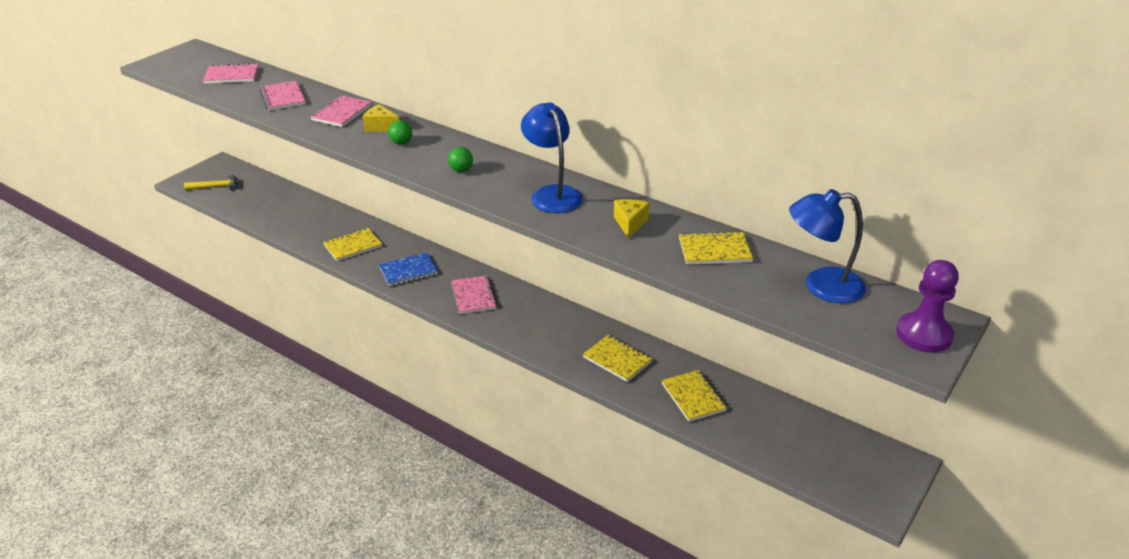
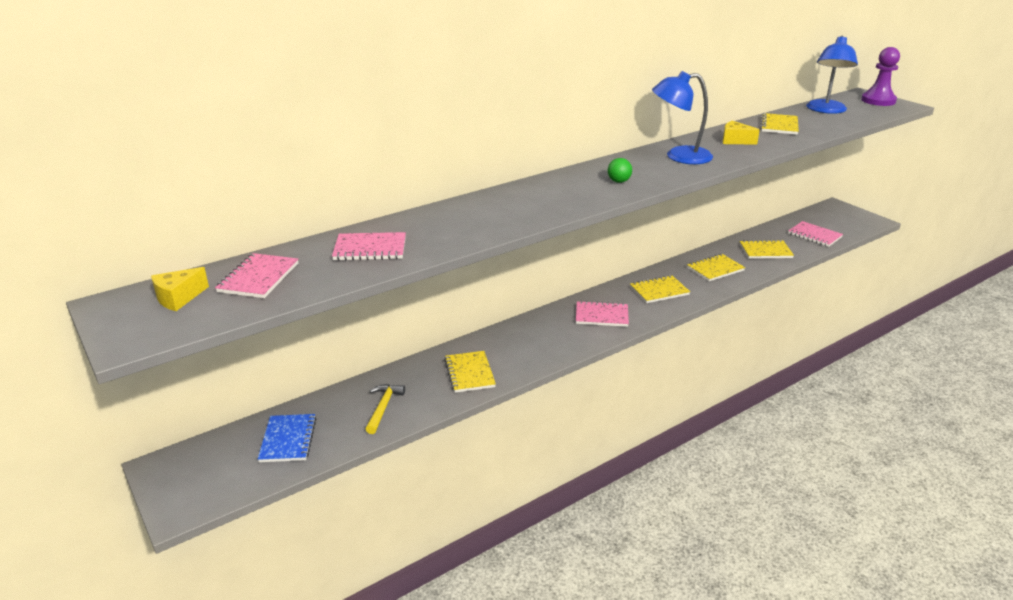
camera: 70 degrees left, 5 degrees down
(216, 186) = (229, 474): yellow hammer -> yellow hammer (383, 408)
(341, 113) = (447, 220): pink notebook -> pink notebook (814, 235)
(380, 126) = (499, 205): yellow cheese -> yellow cheese (178, 298)
(401, 142) = (544, 199): green ball -> none
(408, 271) = (540, 344): blue notebook -> blue notebook (288, 440)
(542, 325) = (659, 291): none -> yellow notebook

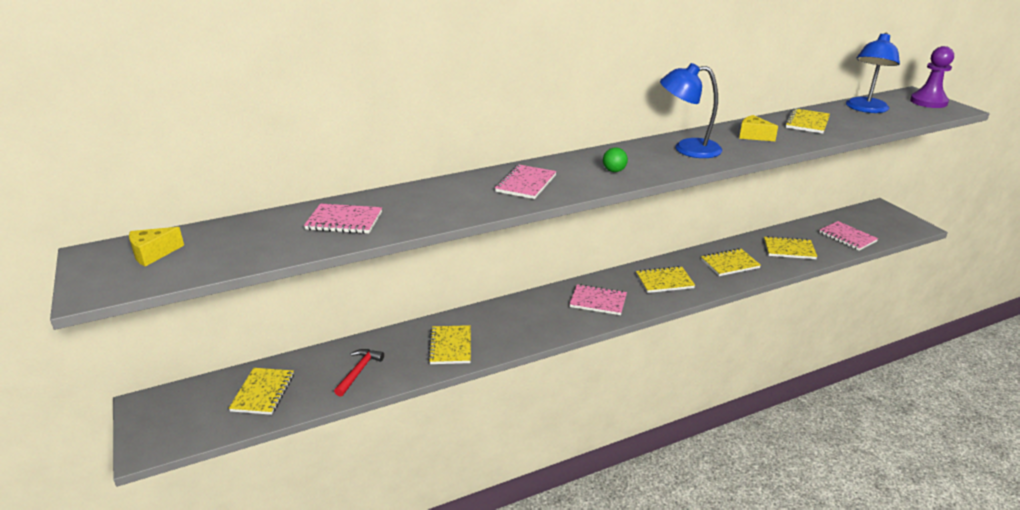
camera: 10 degrees right, 0 degrees up
(258, 278) = (231, 241): pink notebook -> pink notebook (525, 183)
(288, 440) = (263, 392): blue notebook -> yellow notebook
(383, 408) = (359, 371): yellow hammer -> red hammer

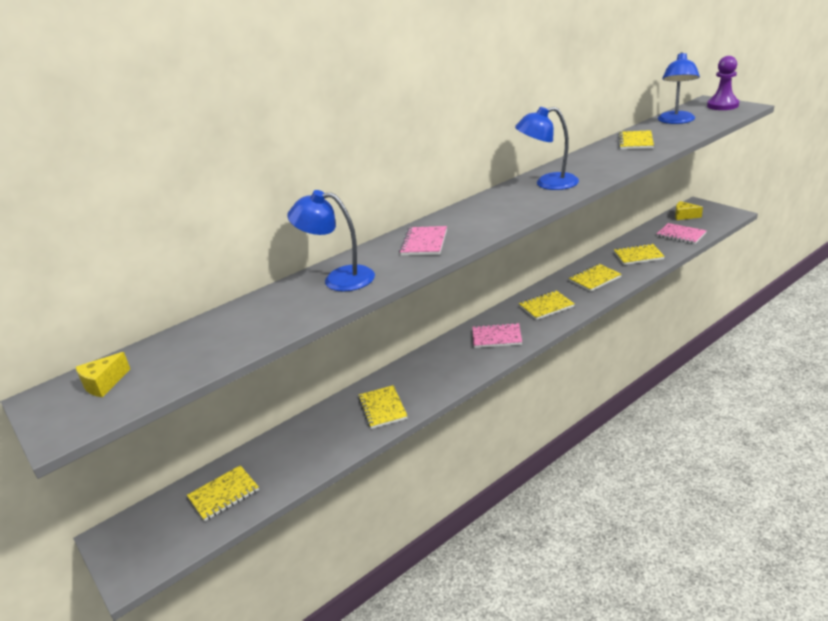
camera: 10 degrees left, 0 degrees up
(263, 392) = (224, 494): yellow notebook -> yellow notebook turned 60 degrees clockwise
(344, 221) = (275, 312): pink notebook -> none
(359, 371) = (307, 452): red hammer -> none
(422, 202) = (339, 279): none -> blue lamp
(614, 171) = (495, 215): green ball -> none
(753, 136) = (597, 161): yellow cheese -> yellow cheese (684, 216)

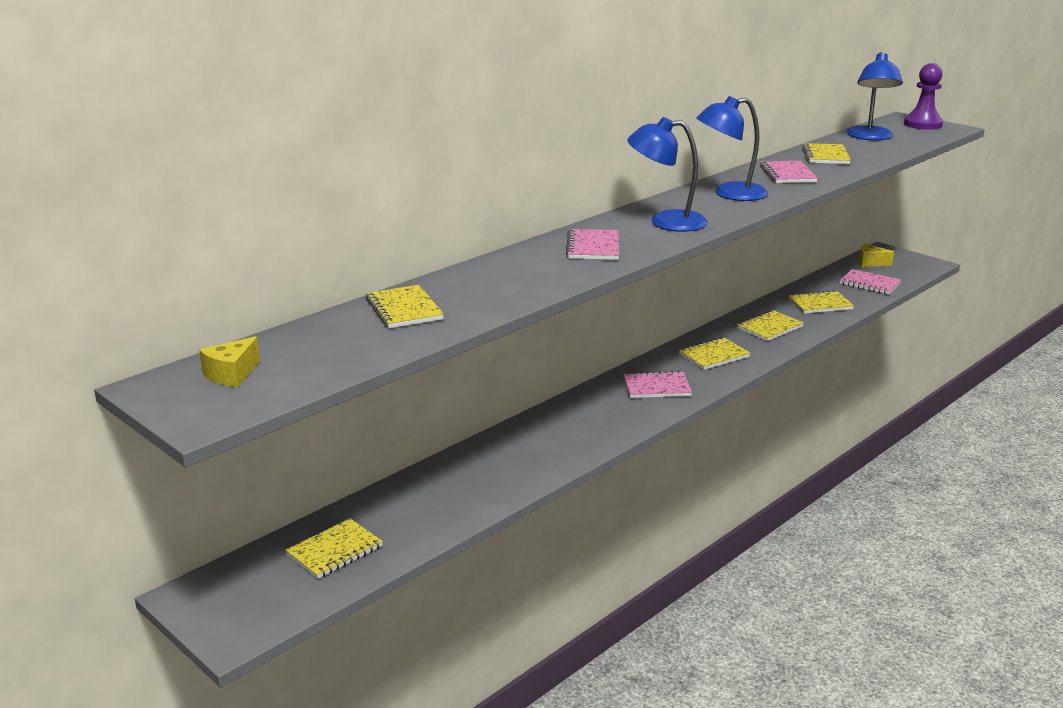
camera: 10 degrees left, 5 degrees down
(339, 279) = (497, 279): blue lamp -> blue lamp (666, 222)
(382, 408) = (524, 461): yellow notebook -> yellow notebook (404, 309)
(600, 161) = (787, 174): none -> pink notebook

